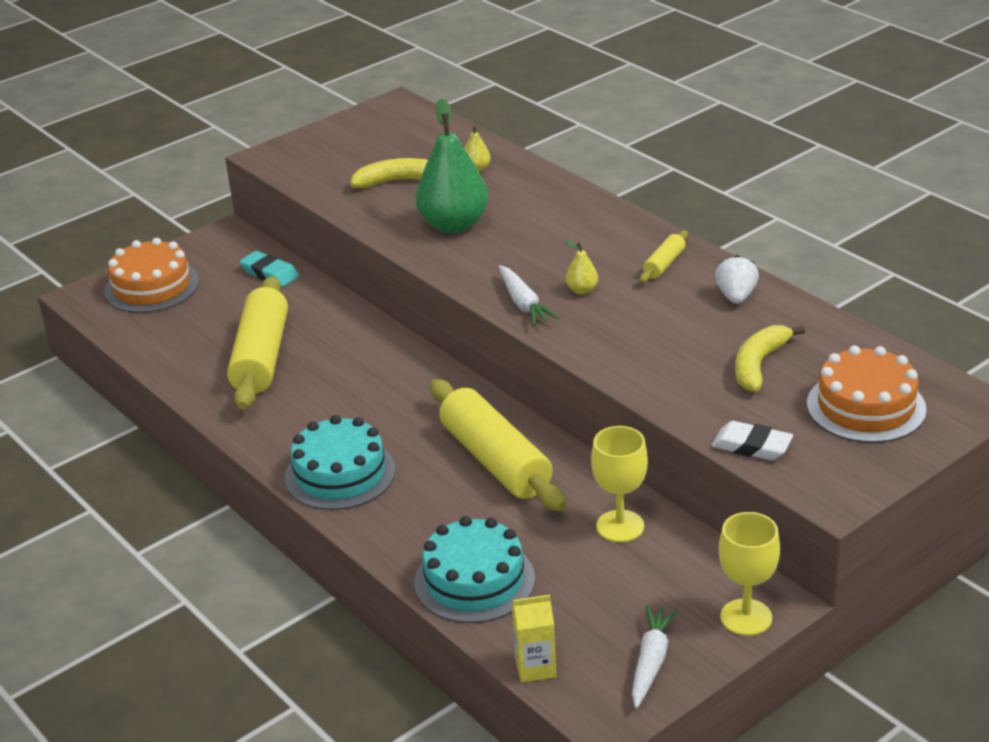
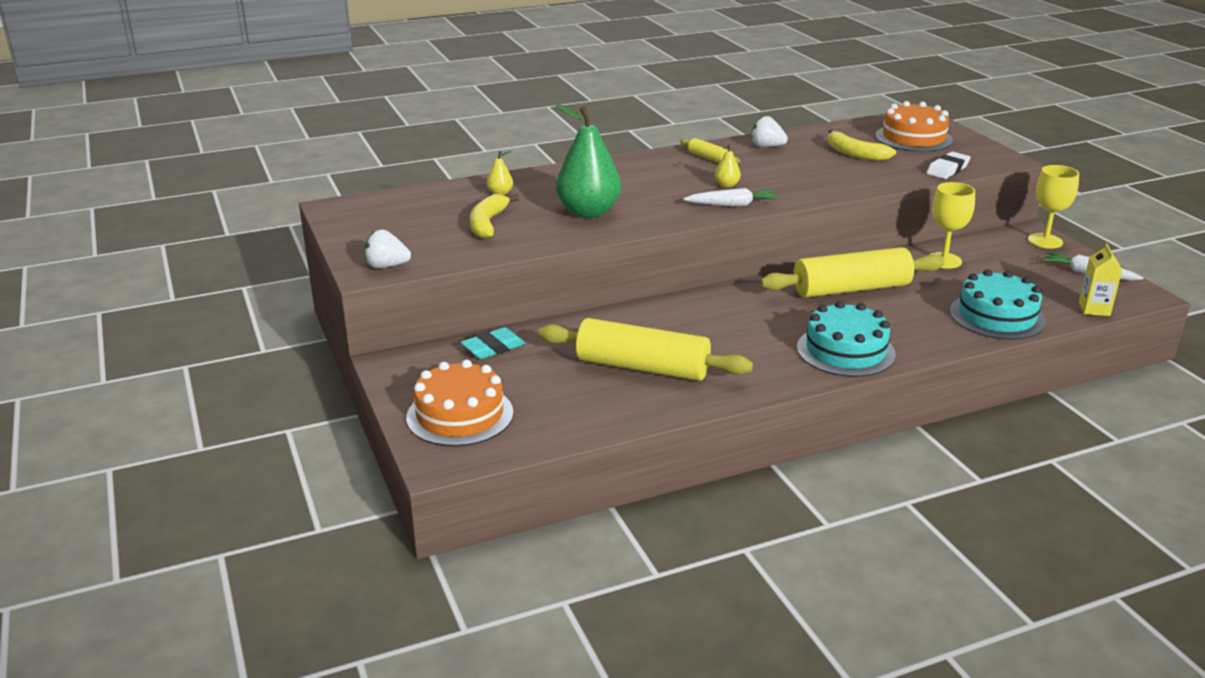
camera: 75 degrees left, 5 degrees down
(282, 160) = (386, 266): none -> white strawberry

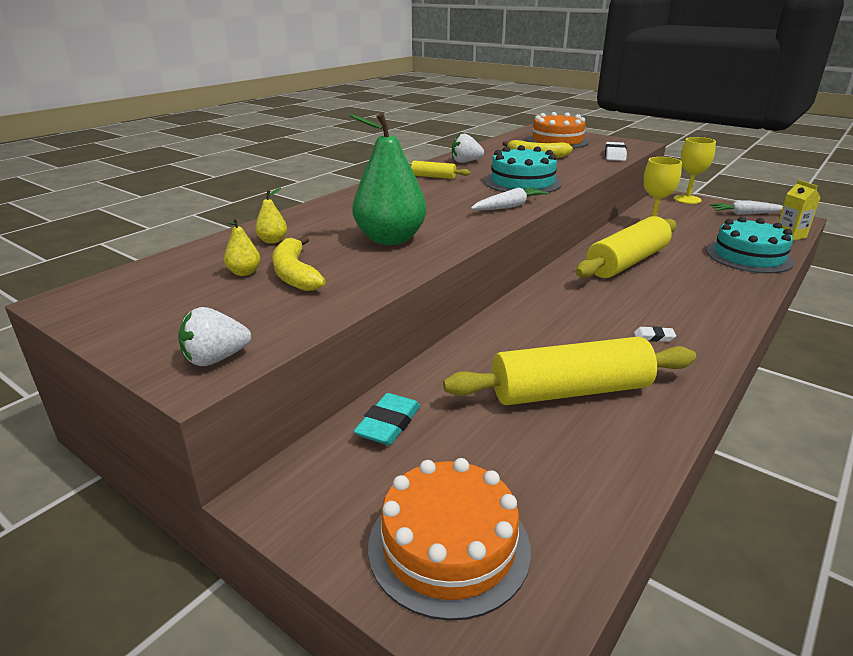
camera: 30 degrees left, 0 degrees up
(726, 185) = (480, 193): yellow pear -> yellow pear (244, 272)
(769, 353) = (654, 337): none -> white eraser
(845, 351) = (703, 315): turquoise cake -> turquoise cake (522, 182)

